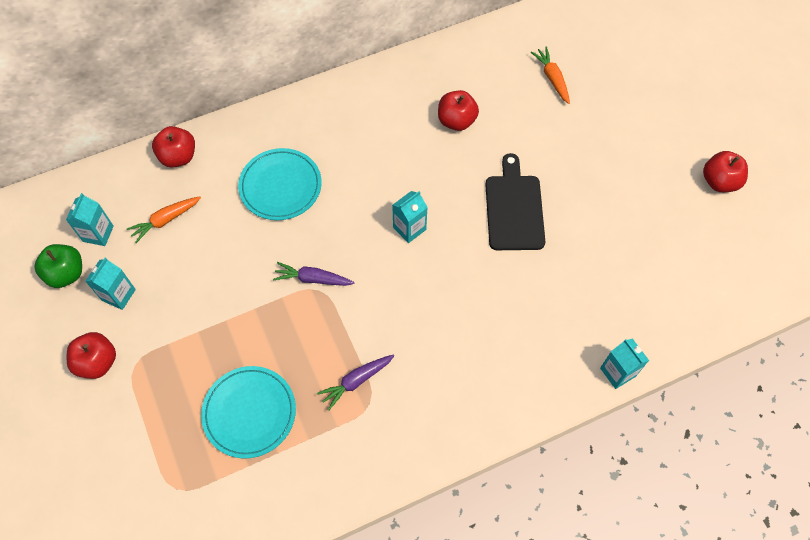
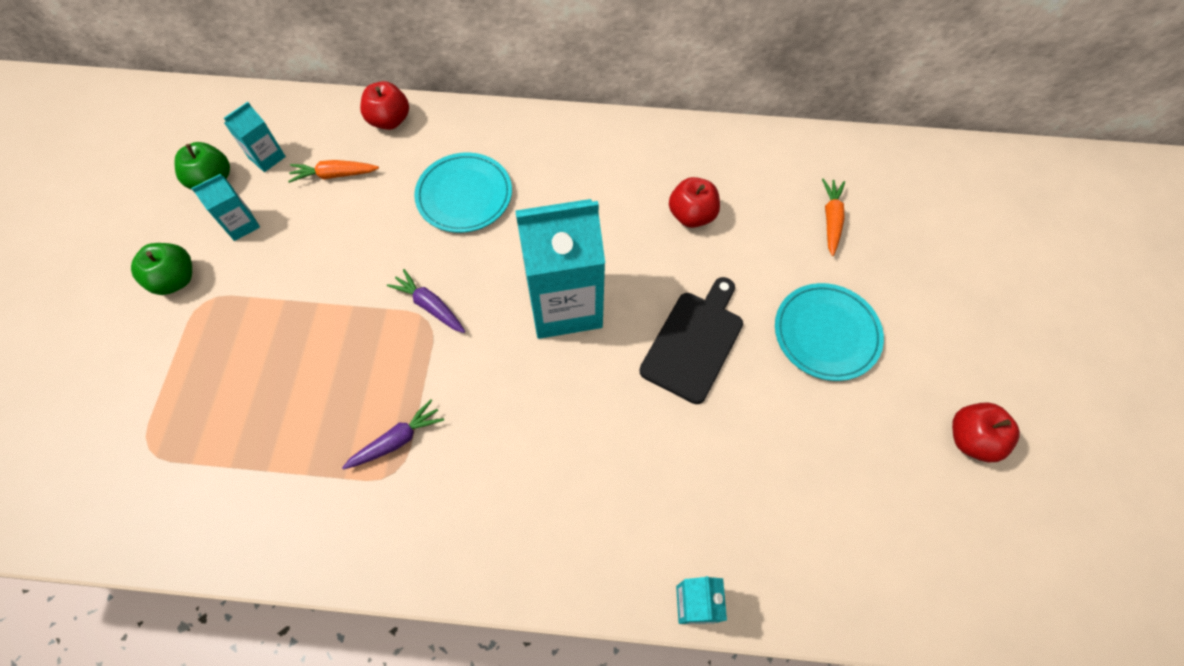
camera: 30 degrees right, 0 degrees up
(97, 362) = (176, 280): red apple -> green apple
(249, 413) = (271, 411): turquoise plate -> turquoise plate (826, 333)
(356, 381) = (397, 440): purple carrot -> purple carrot turned 150 degrees clockwise
(409, 228) = (564, 305): turquoise carton -> turquoise carton, size x2.21

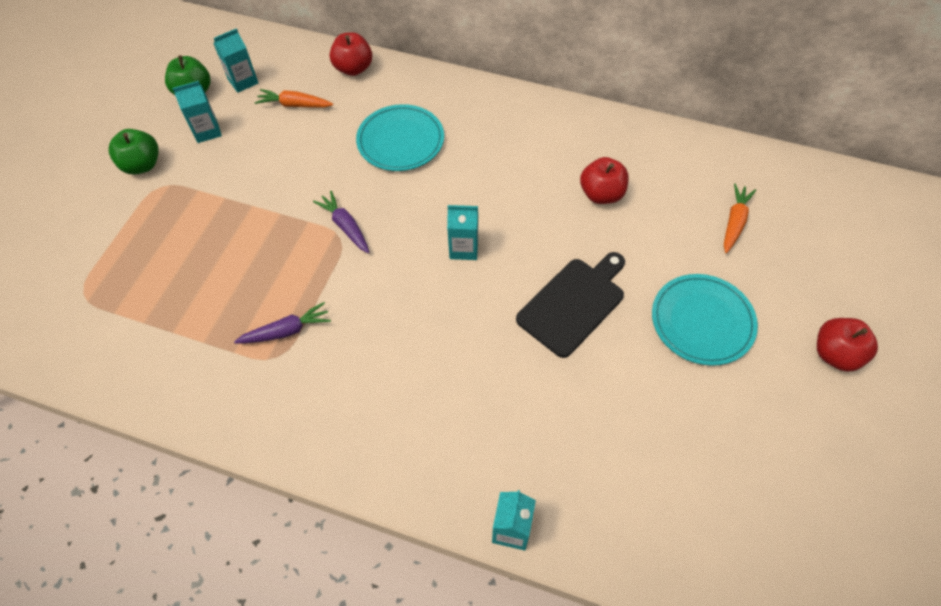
camera: 15 degrees right, 5 degrees down
(564, 305) = (464, 248): turquoise carton -> turquoise carton, size x0.45
(971, 439) = (821, 446): red apple -> red apple (835, 354)

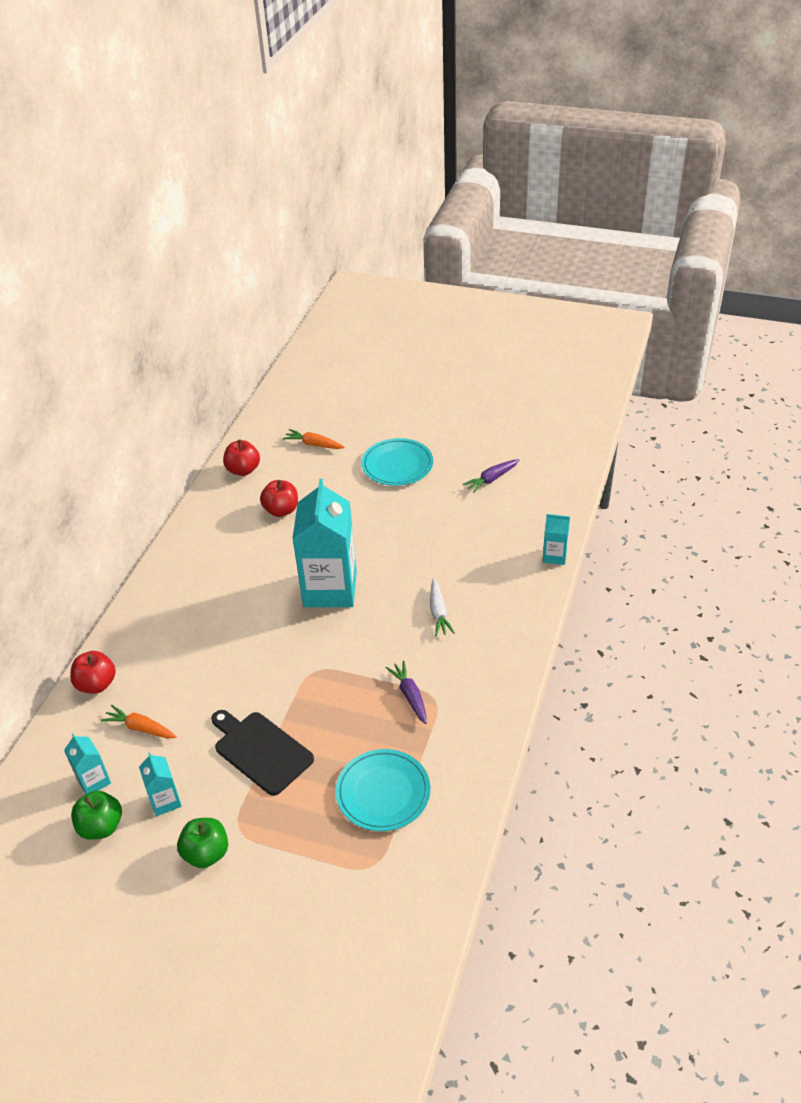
camera: 90 degrees left, 15 degrees down
(294, 105) = (140, 728): orange carrot -> orange carrot turned 105 degrees clockwise
(345, 226) = (302, 668): purple carrot -> purple carrot (491, 479)
(400, 141) = (204, 638): turquoise plate -> turquoise plate (383, 792)
(413, 365) = (438, 613): none -> white carrot
(464, 248) = (330, 589): turquoise carton -> turquoise carton, size x2.21
(573, 304) = (383, 526): black cutting board -> black cutting board (261, 750)
(835, 354) = (420, 411): red apple -> red apple (243, 470)

